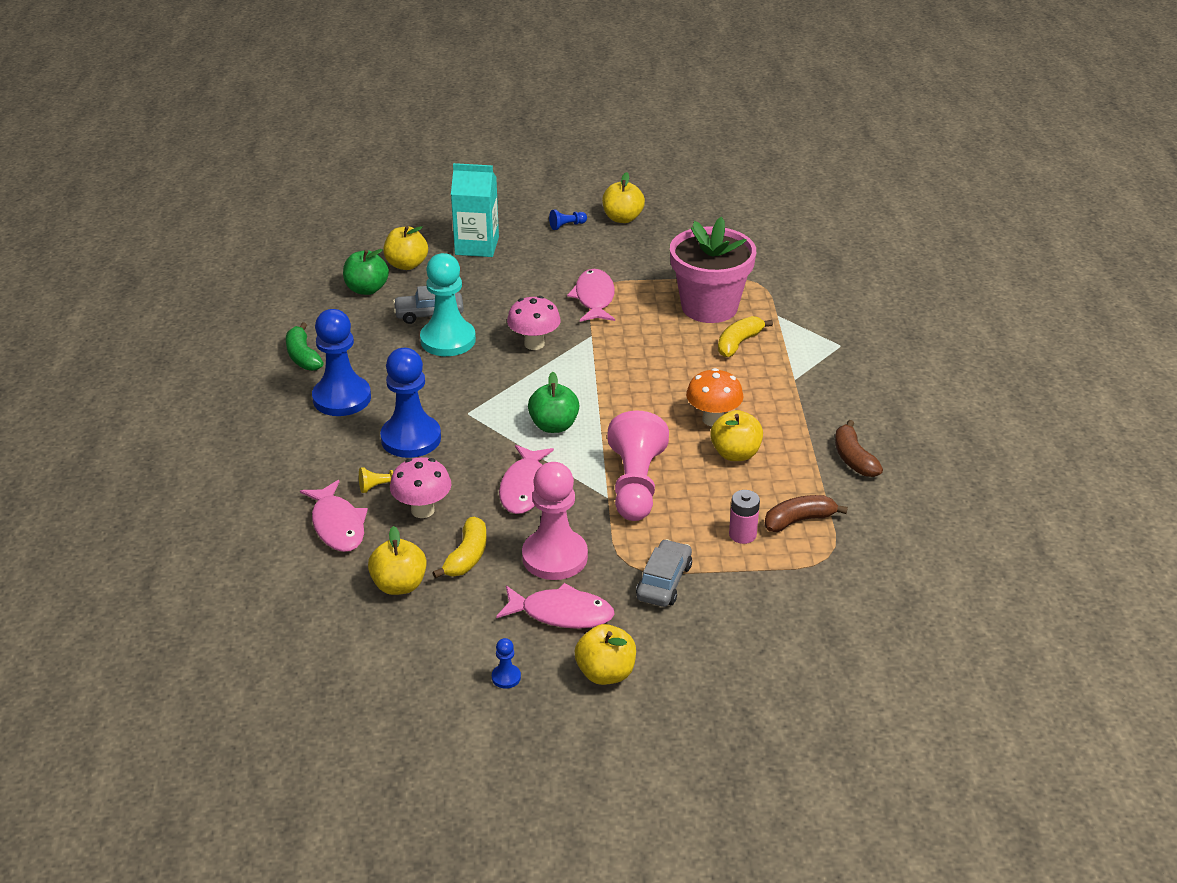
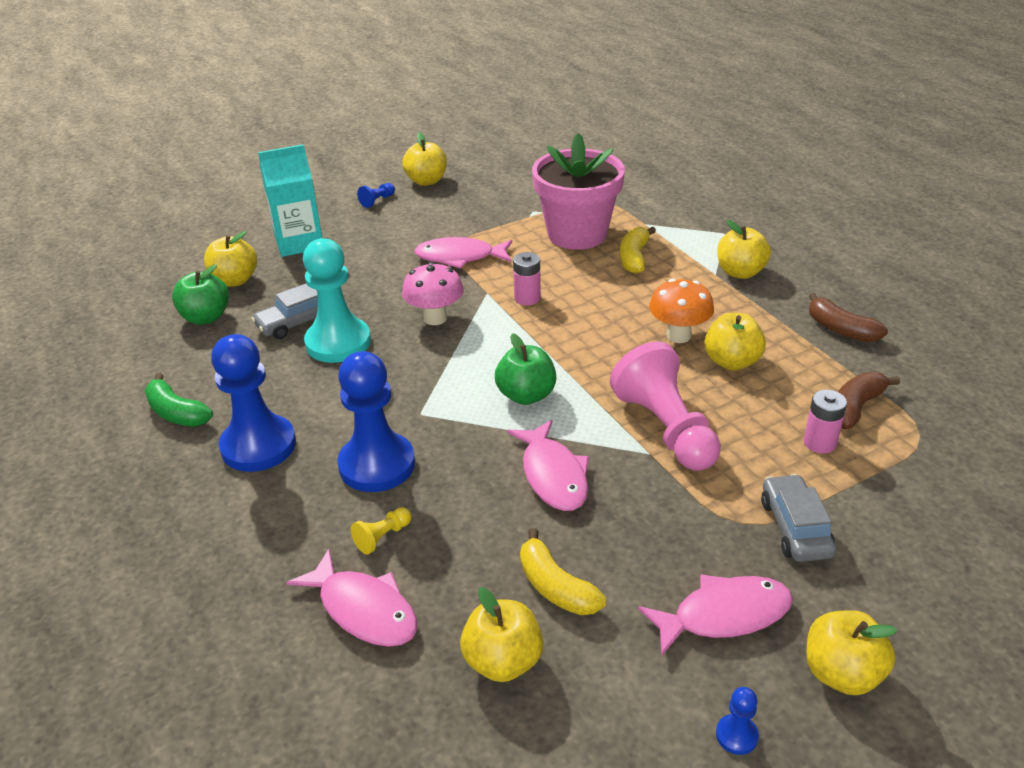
camera: 25 degrees left, 0 degrees up
(422, 510) = (456, 548): pink mushroom -> none
(467, 556) = (555, 587): yellow banana -> yellow banana turned 150 degrees clockwise
(555, 557) = (655, 546): pink pawn -> none
(594, 298) = (459, 257): pink fish -> pink fish turned 60 degrees counterclockwise
(619, 350) = (527, 298): none -> pink battery
(818, 384) = (740, 272): none -> yellow apple

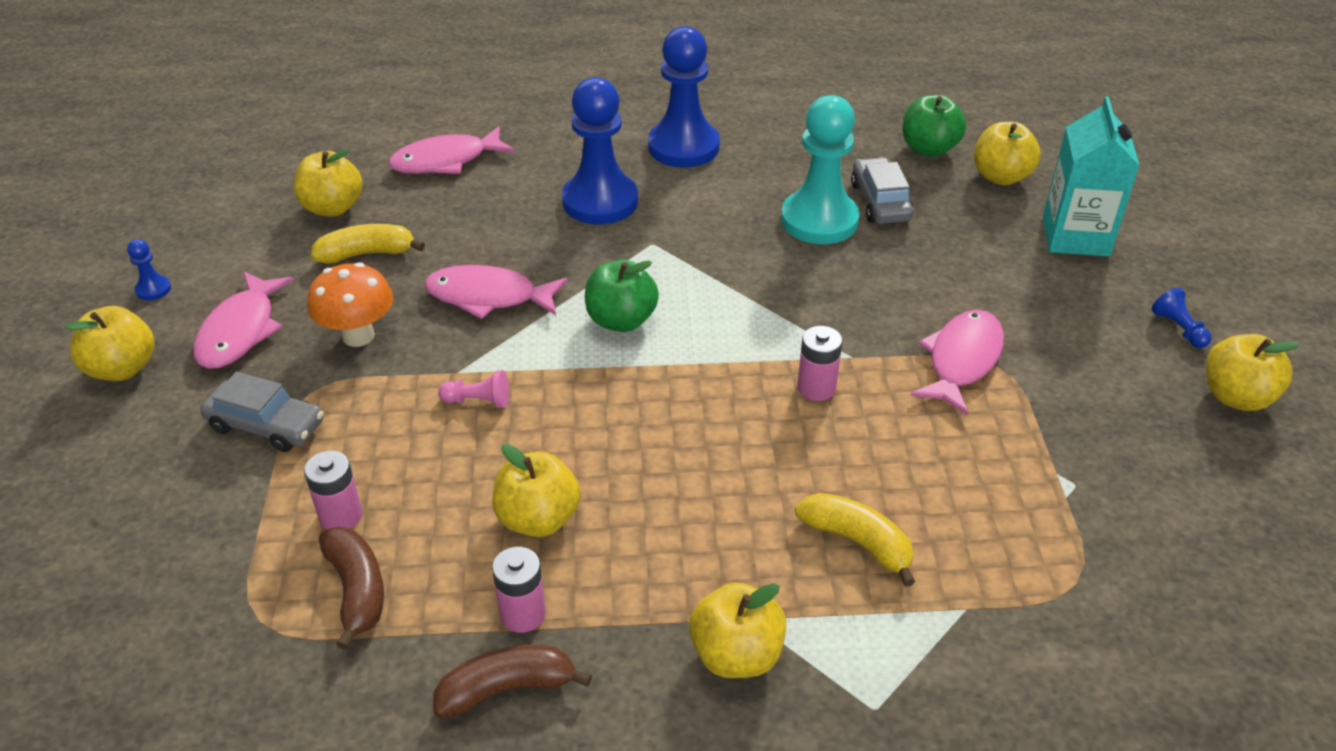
camera: 115 degrees right, 5 degrees up
(177, 413) = (768, 114): green banana -> none
(382, 537) = (509, 185): yellow pawn -> none
(435, 318) = (821, 298): pink mushroom -> none
(577, 234) = (968, 506): pink flower pot -> none
(666, 428) = (478, 401): pink pawn -> pink pawn, size x0.41
(678, 335) = (630, 495): orange mushroom -> orange mushroom (358, 336)
(796, 342) = (522, 614): none -> pink battery

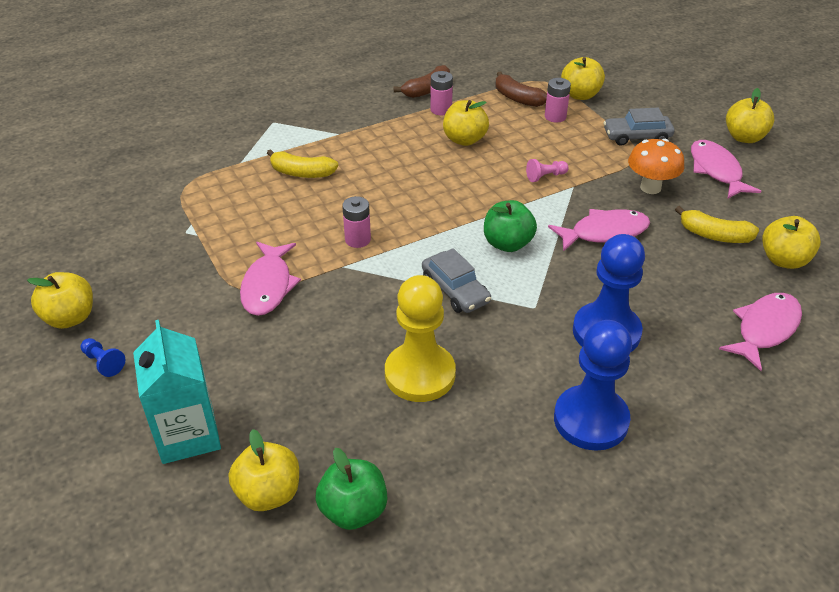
camera: 155 degrees right, 0 degrees up
(153, 289) = (799, 176): blue pawn -> none
(367, 254) = (714, 235): yellow banana -> yellow banana turned 60 degrees clockwise
(736, 655) = (340, 121): yellow apple -> yellow apple (580, 95)
(819, 220) = (420, 374): turquoise pawn -> yellow pawn
(880, 202) = (376, 415): grey car -> grey car (455, 290)

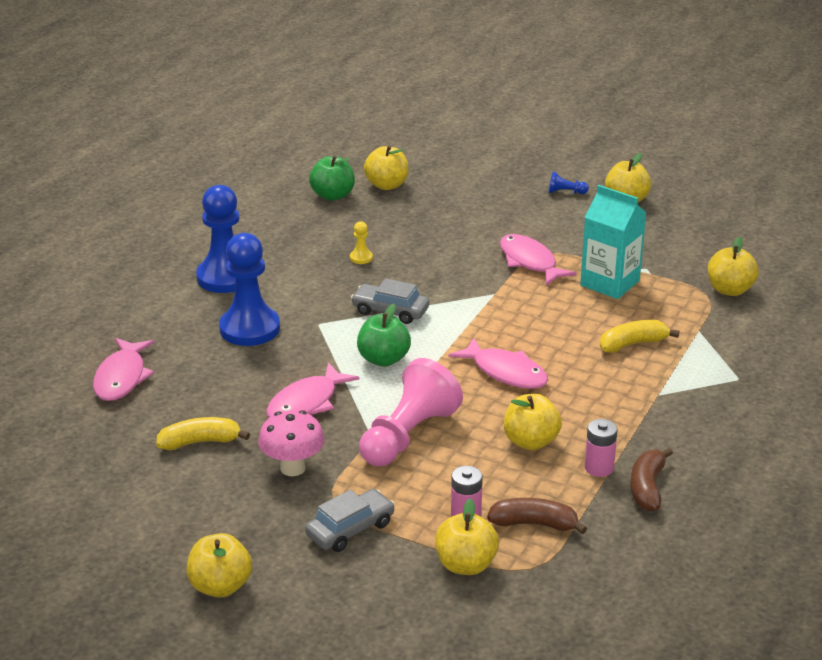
camera: 145 degrees right, 10 degrees down
(188, 434) = (464, 187): turquoise carton -> turquoise carton (610, 283)
(357, 239) = (509, 314): pink battery -> none
(420, 374) = (361, 258): yellow pawn -> yellow pawn, size x0.41
(545, 176) = (408, 435): pink pawn -> pink pawn, size x2.45
(650, 187) = (293, 468): orange mushroom -> pink mushroom
(716, 170) = (233, 520): pink fish -> pink fish (506, 372)
(784, 260) = (122, 444): yellow apple -> yellow apple (729, 290)

